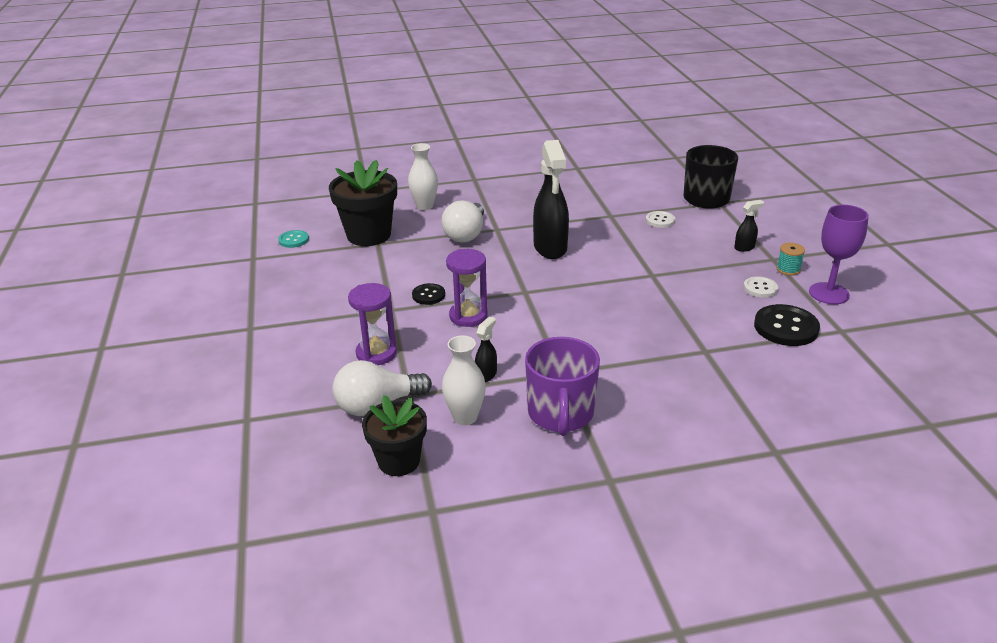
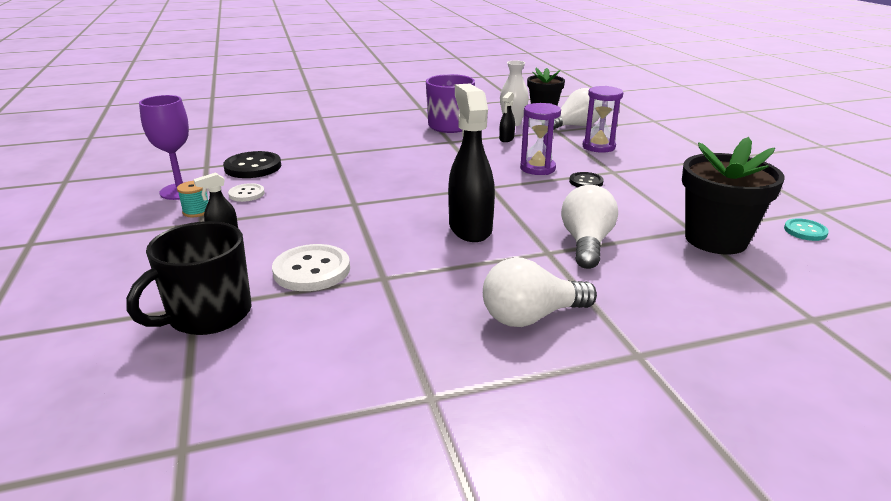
camera: 175 degrees right, 5 degrees down
(424, 206) = (681, 287): white vase -> none
(522, 194) = (531, 316): none -> white light bulb
(660, 220) = (312, 270): white button -> white button, size x1.75

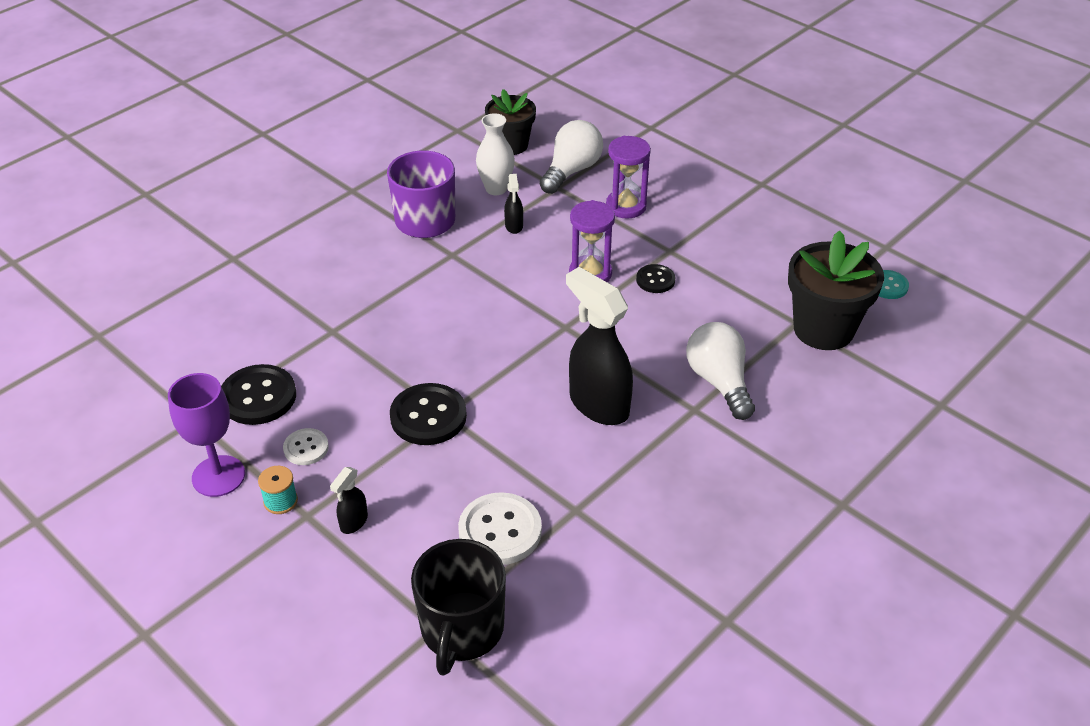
camera: 30 degrees left, 15 degrees up
(341, 201) = (428, 416): none -> black button
(531, 316) = (738, 499): white light bulb -> none

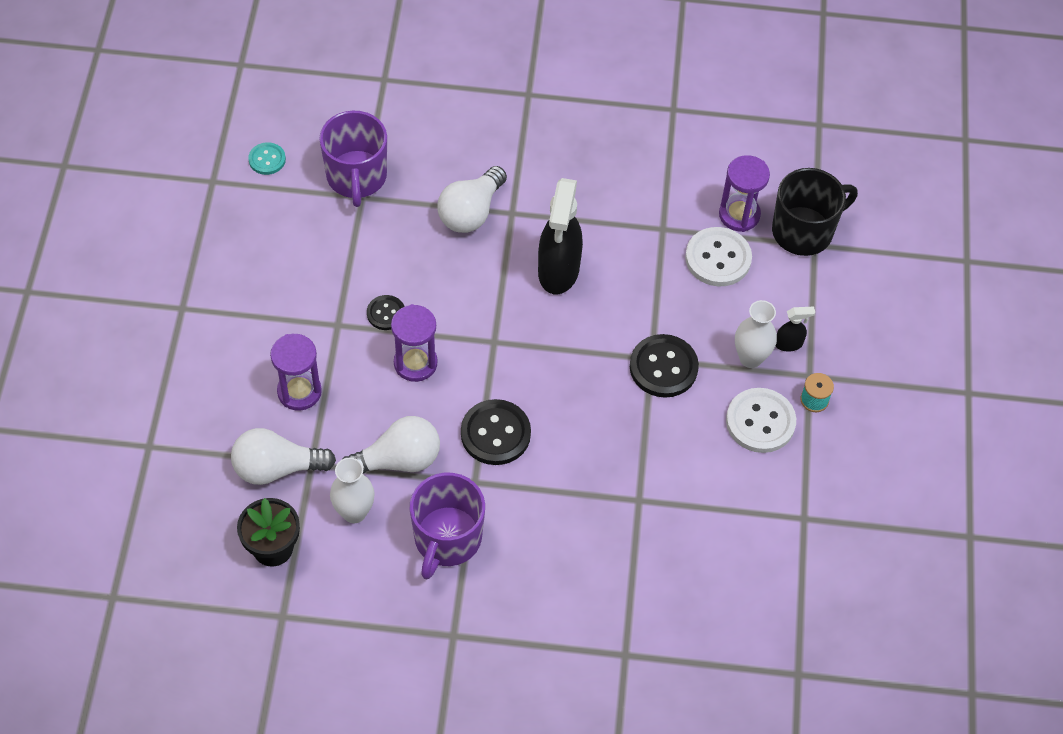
camera: 130 degrees left, 15 degrees up
(218, 476) = (832, 456): purple goblet -> none
(258, 397) = (747, 493): black button -> black button (495, 434)
(306, 448) = (760, 422): white button -> white button, size x1.75
(371, 483) = (750, 358): none -> white vase
(514, 226) = (398, 460): black spray bottle -> white light bulb
(534, 585) = (739, 215): none -> purple hourglass
(823, 329) = (356, 177): black flower pot -> purple mug

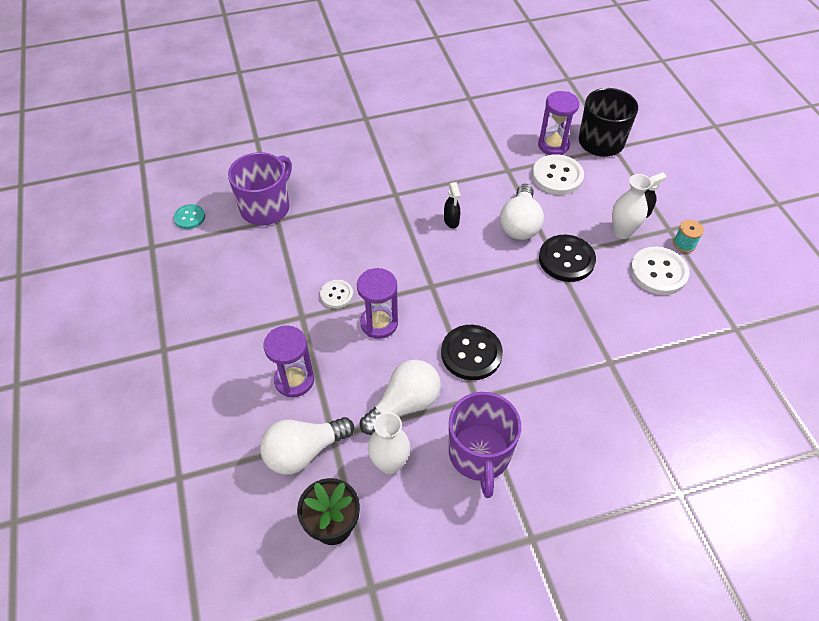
camera: 20 degrees left, 5 degrees down
(356, 177) = (266, 207): purple mug -> purple mug turned 120 degrees counterclockwise
(386, 313) = (336, 295): black button -> white button
(471, 212) = (365, 203): white light bulb -> white light bulb (520, 224)
(558, 271) = (451, 221): black spray bottle -> black spray bottle, size x0.45

